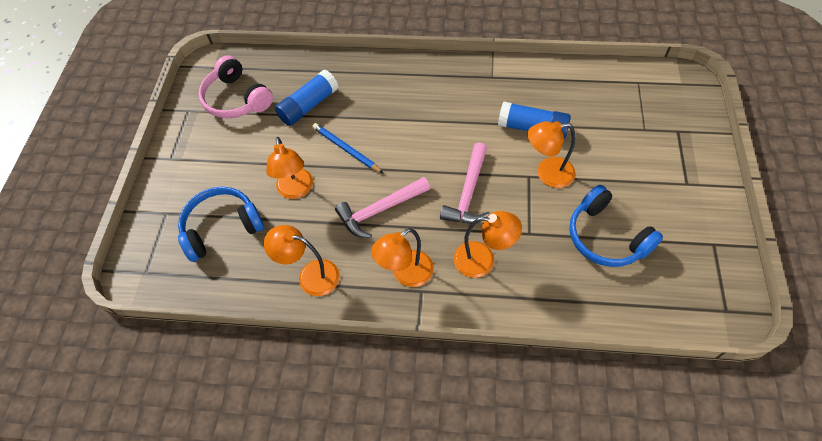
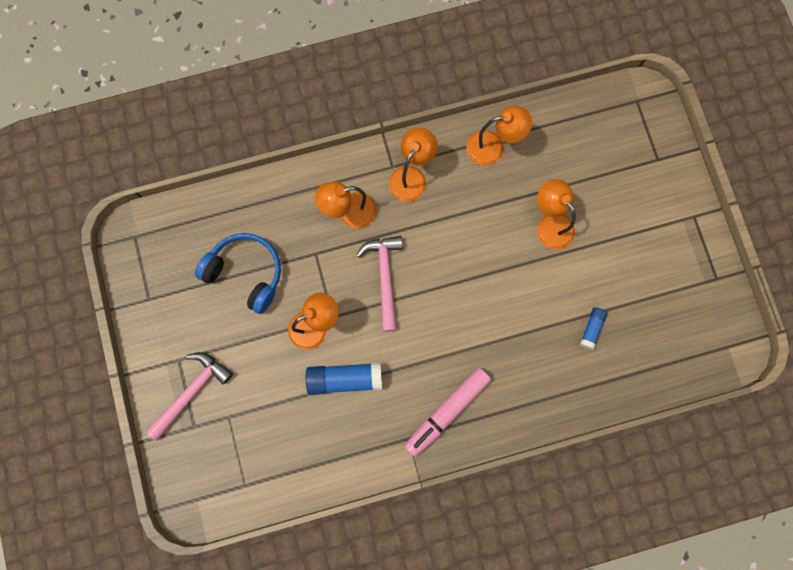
camera: 155 degrees right, 20 degrees up
(222, 227) = (597, 163): blue headphones -> none
(236, 99) = (674, 311): pink headphones -> none
(309, 105) = (591, 329): blue glue stick -> blue glue stick, size x0.55
(346, 149) = (524, 287): blue pencil -> none
(380, 210) = (461, 230): pink hammer -> pink hammer (192, 392)
(454, 85) = (447, 412): none -> pink marker

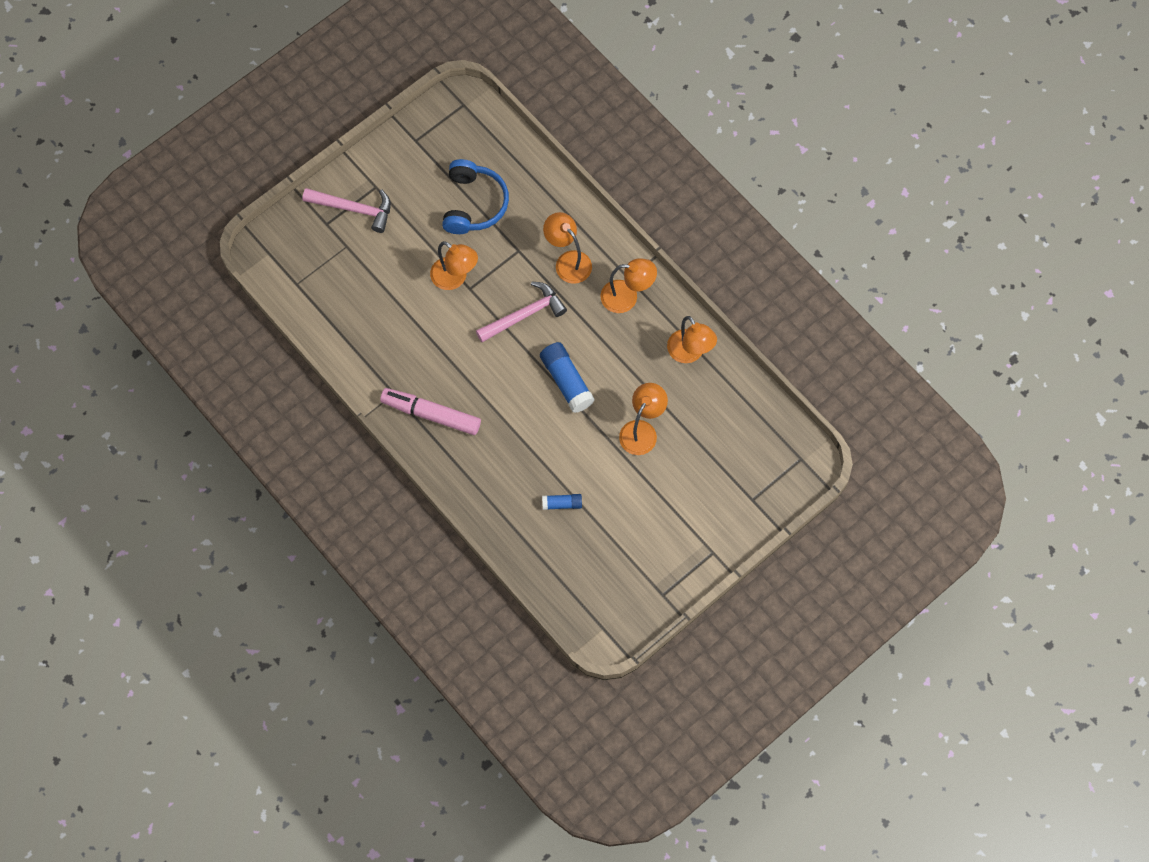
camera: 65 degrees right, 10 degrees down
(345, 379) = (421, 321): blue glue stick -> blue glue stick (567, 381)

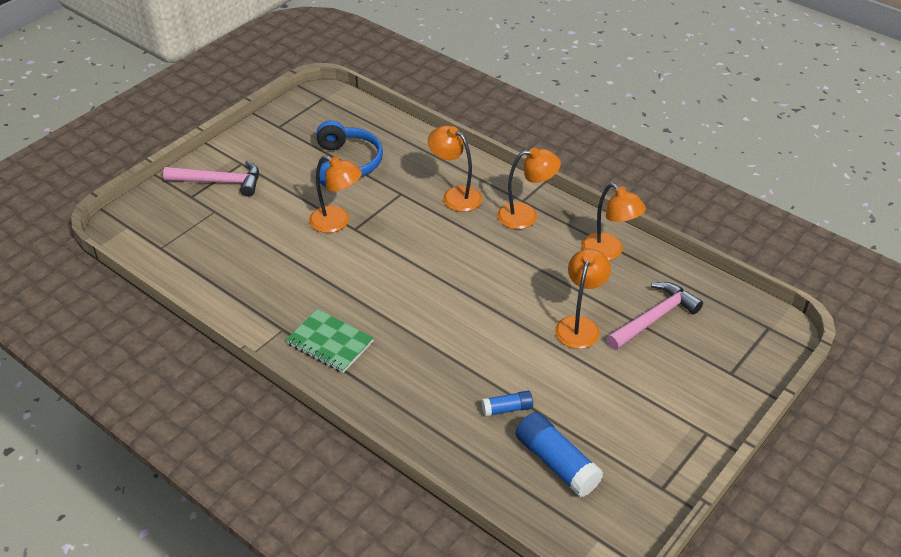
camera: 10 degrees left, 25 degrees down
(431, 414) = (330, 343): pink marker -> green notebook
(524, 315) = (419, 243): pink hammer -> pink hammer (654, 318)
(567, 381) = (481, 293): blue glue stick -> blue glue stick (557, 463)

